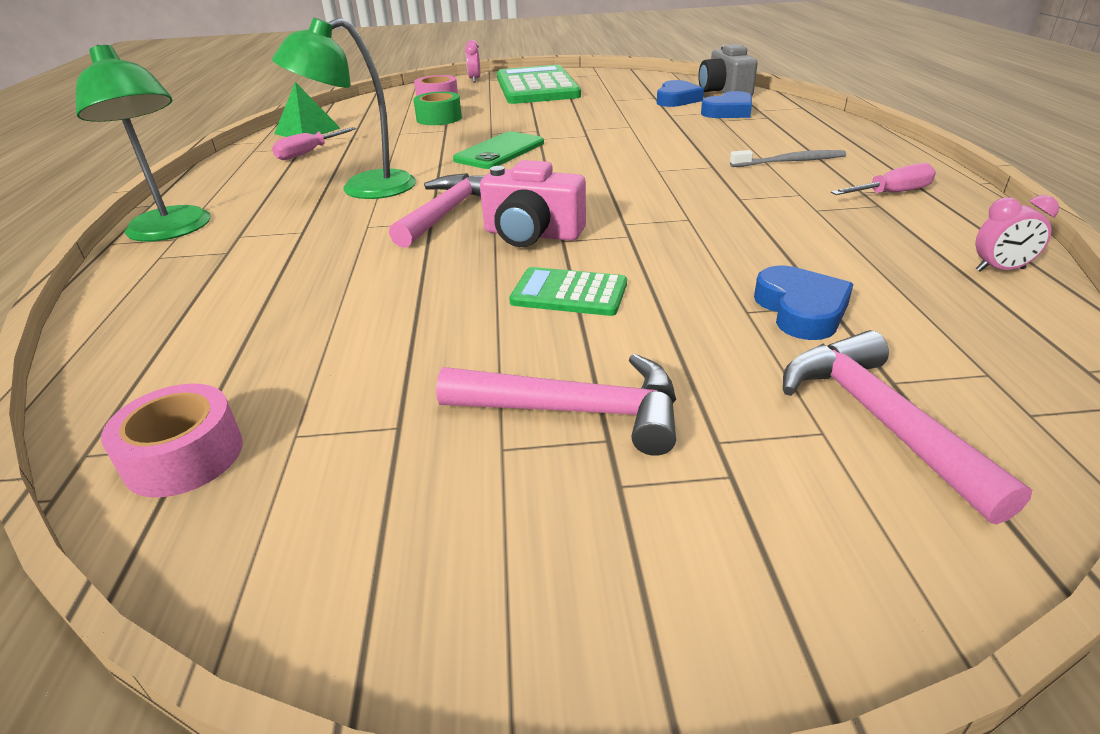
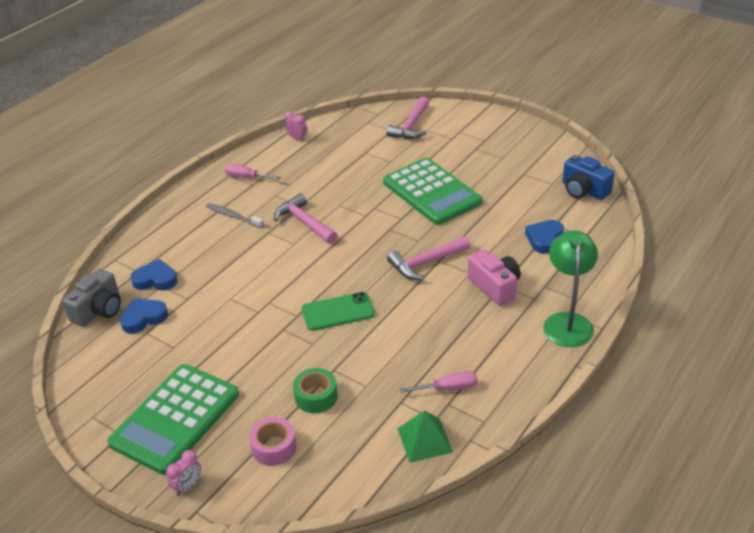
camera: 140 degrees left, 5 degrees up
(184, 456) = (584, 190): pink tape -> blue camera
(363, 189) = (447, 311): green lamp -> none
(532, 234) = (408, 228): pink camera -> pink camera (495, 287)
(569, 293) = (431, 192): green calculator -> green calculator, size x2.10
(577, 411) = (475, 157): pink hammer -> pink hammer (304, 222)
(801, 310) = (376, 154): blue heart -> blue heart (544, 239)

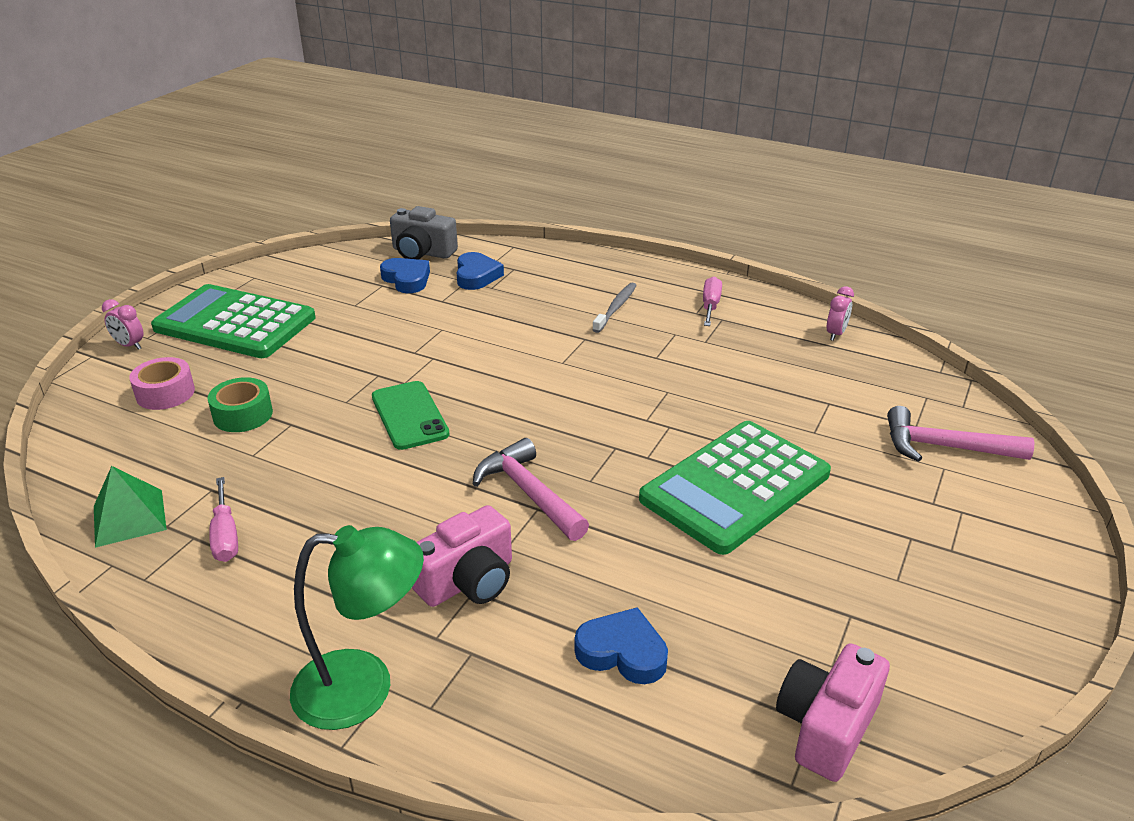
camera: 80 degrees right, 5 degrees down
(304, 222) = (614, 365): pink hammer -> none
(584, 190) = (826, 726): blue camera -> pink camera

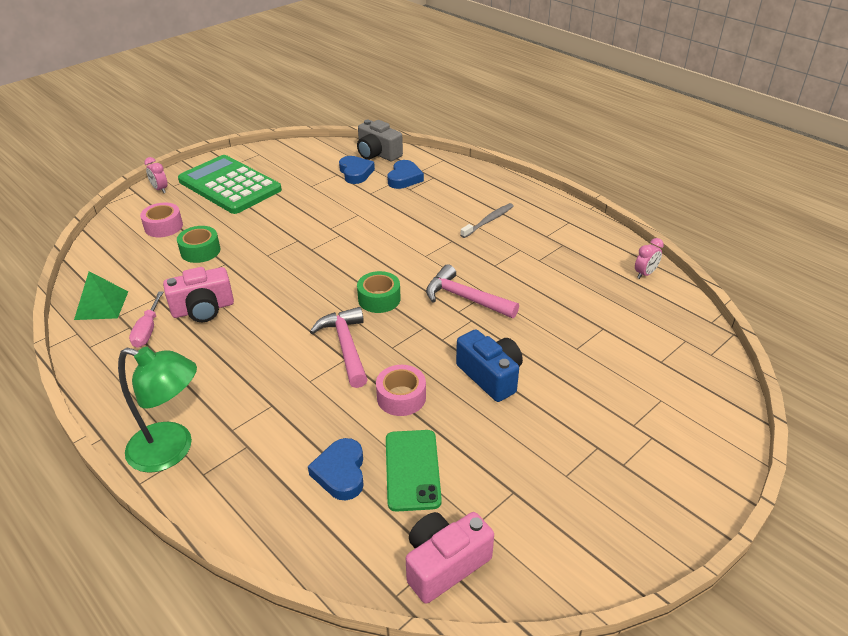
camera: 20 degrees right, 5 degrees up
(409, 415) = (301, 273): green phone -> green phone (412, 470)
(468, 581) = (272, 397): pink camera -> pink camera (203, 309)
(536, 426) = (379, 299): none -> green tape
(622, 652) = (341, 473): blue heart -> blue heart turned 135 degrees counterclockwise
(641, 538) = (401, 397): none -> pink tape
(710, 306) = (560, 232): pink screwdriver -> none
(735, 487) = (490, 376): green calculator -> blue camera
(944, 447) = (672, 383): pink hammer -> pink hammer (465, 298)

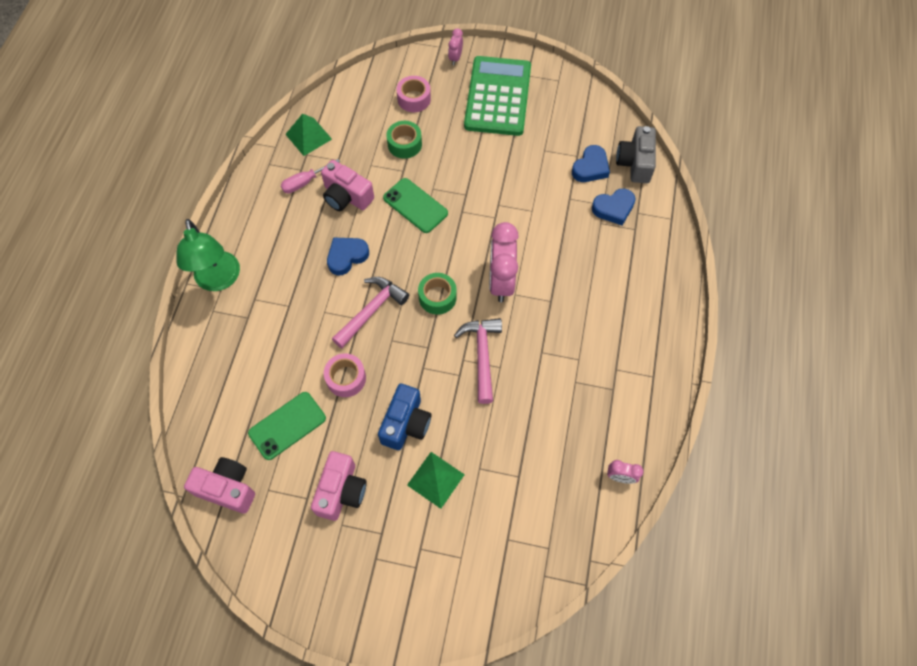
camera: 55 degrees right, 25 degrees up
(270, 272) = (415, 205): none -> green phone
(341, 473) = (259, 385): blue heart -> blue heart (347, 256)
(405, 257) = (501, 282): none -> pink clock
(488, 221) = (601, 312): grey toothbrush -> none
(526, 458) = (341, 491): none -> pink camera
(566, 381) = (435, 479): none -> green pyramid

